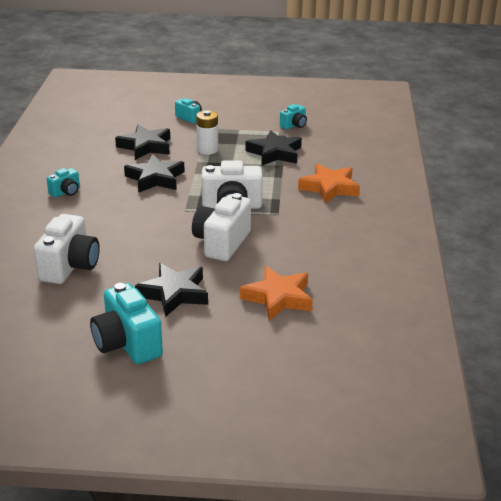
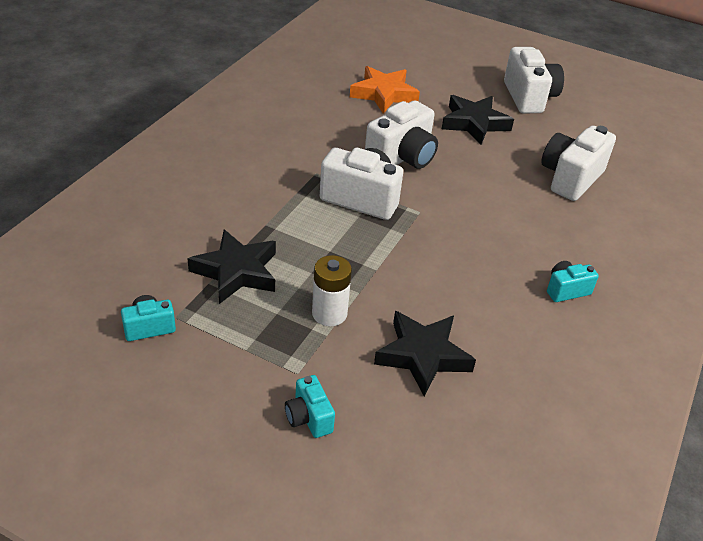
camera: 160 degrees left, 10 degrees up
(127, 344) = (529, 97): turquoise camera -> white camera
(155, 178) = (435, 276): black star -> none
(329, 188) = (223, 189): orange star -> none

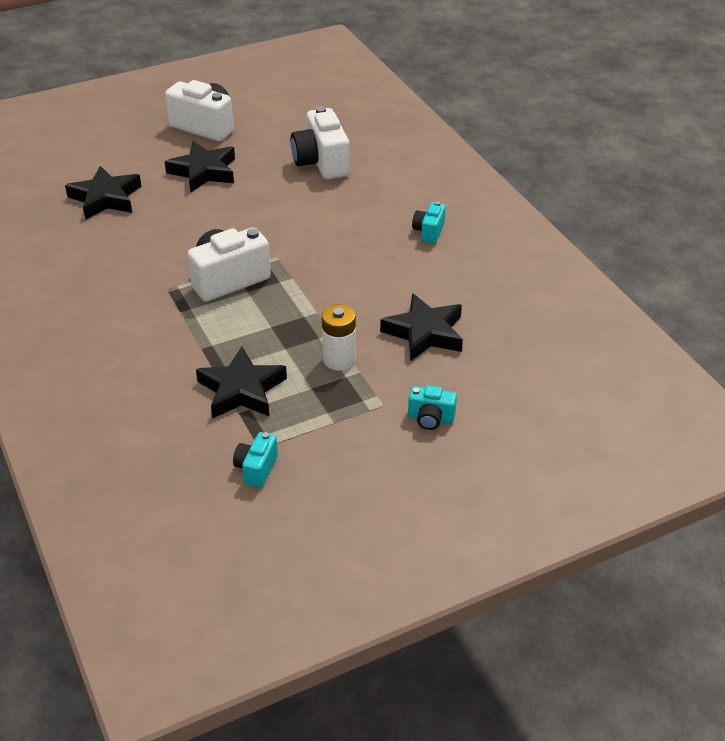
camera: 50 degrees left, 0 degrees up
(383, 94) = (105, 198): orange star -> black star
(402, 158) = (202, 232): white camera -> none

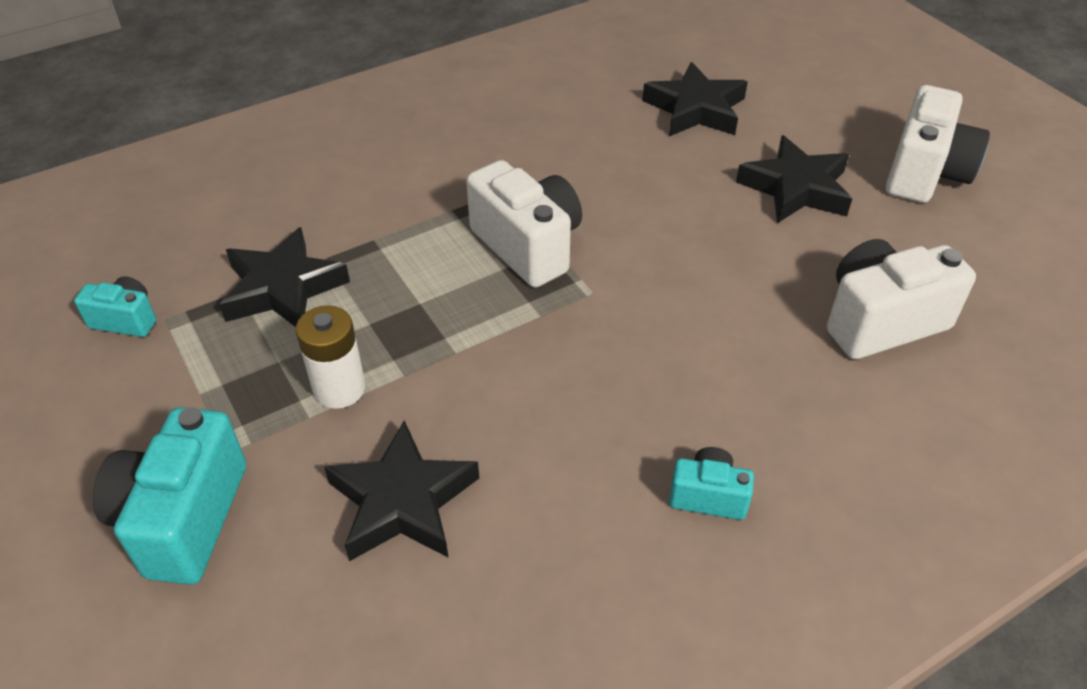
camera: 85 degrees right, 5 degrees up
(430, 418) = (183, 518): turquoise camera -> turquoise camera, size x1.89

